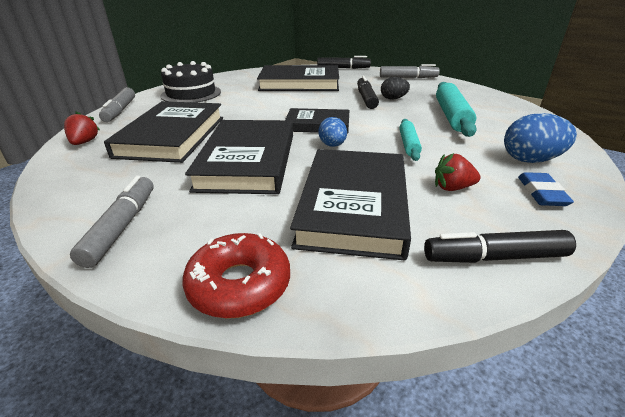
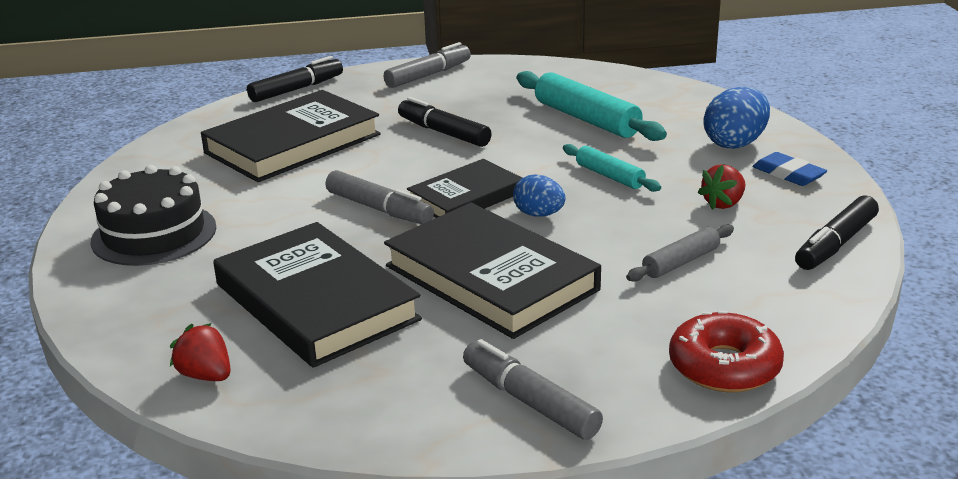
camera: 45 degrees left, 5 degrees down
(120, 111) = (111, 314): grey marker -> grey marker (379, 209)
(354, 205) = (681, 262): black book -> grey rolling pin
(393, 99) = (477, 119): black egg -> none

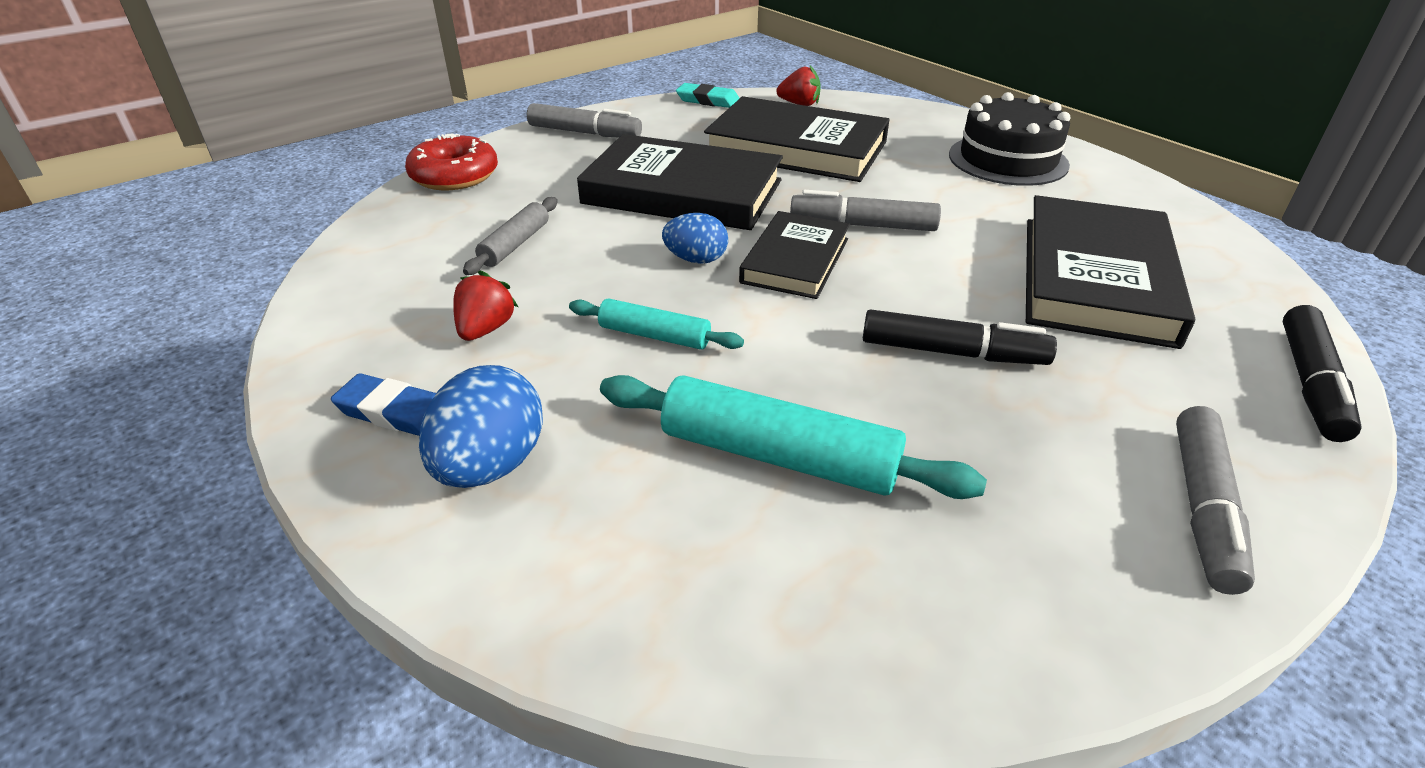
camera: 150 degrees right, 10 degrees up
(307, 424) = (708, 100): none -> turquoise eraser
(836, 244) = (341, 305): black marker -> none

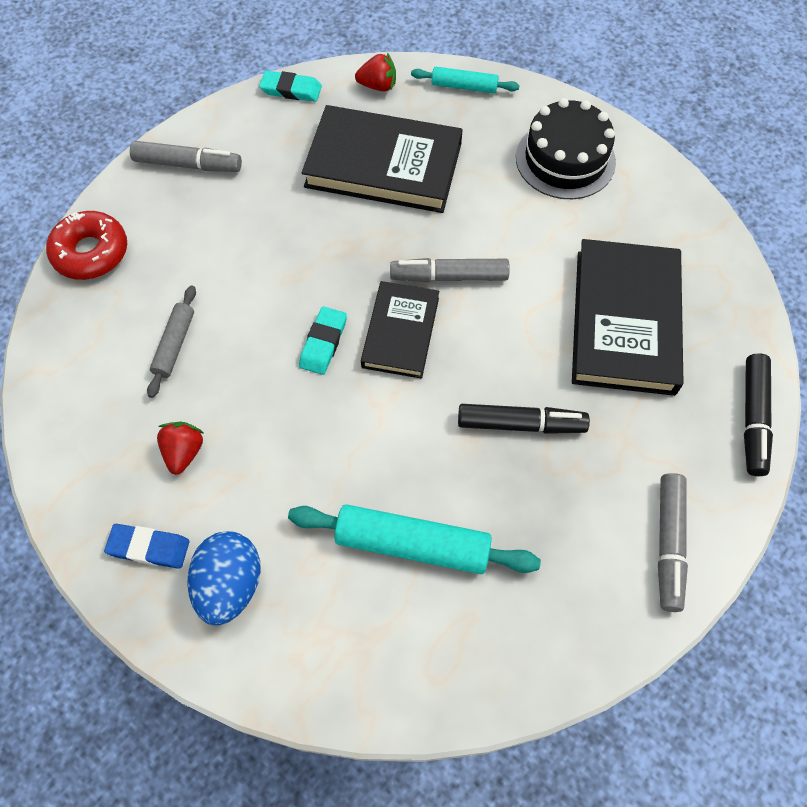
camera: 10 degrees left, 25 degrees up
(654, 336) = (309, 439): turquoise rolling pin -> turquoise rolling pin (464, 86)
(682, 192) = (295, 249): black book -> none
(696, 259) = (323, 343): blue egg -> turquoise eraser

